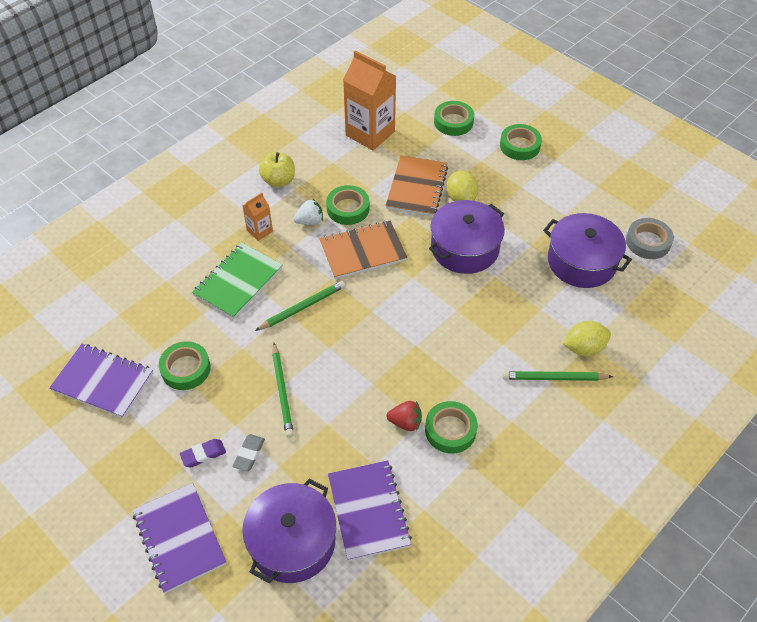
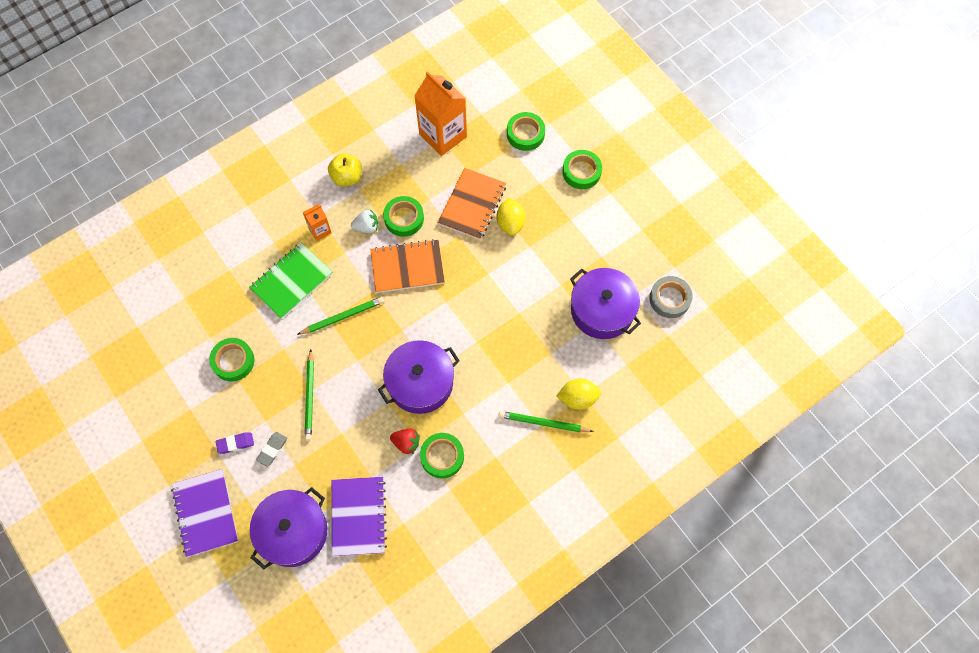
camera: 10 degrees right, 15 degrees up
(103, 382) = (163, 362): purple notebook -> none
(464, 248) = (500, 278): purple pot -> purple pot (420, 383)

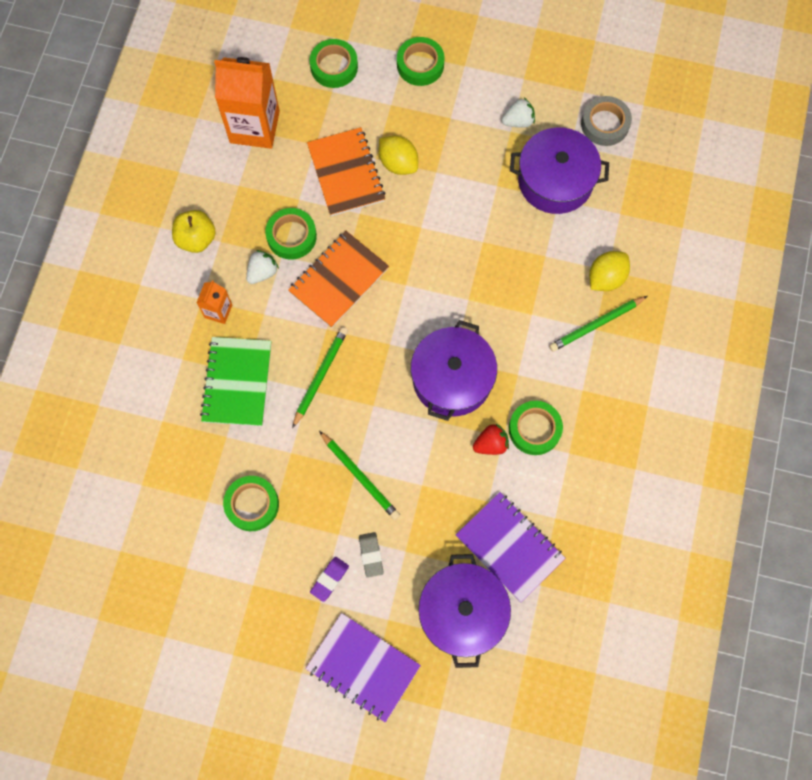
camera: 40 degrees left, 5 degrees up
(612, 254) = (518, 121): none -> white strawberry

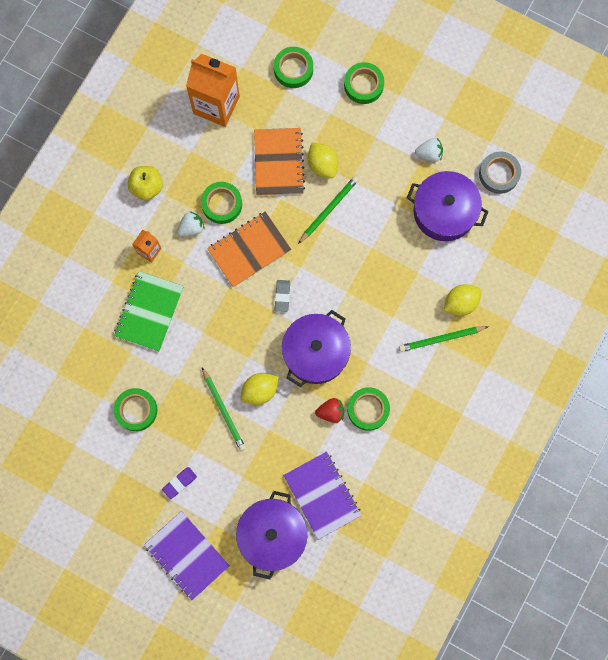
camera: 15 degrees right, 5 degrees up
(320, 376) = (214, 323): green pencil -> green pencil (328, 210)
(371, 555) = (215, 473): grey eraser -> grey eraser (282, 296)
(398, 441) = (260, 391): none -> yellow lemon

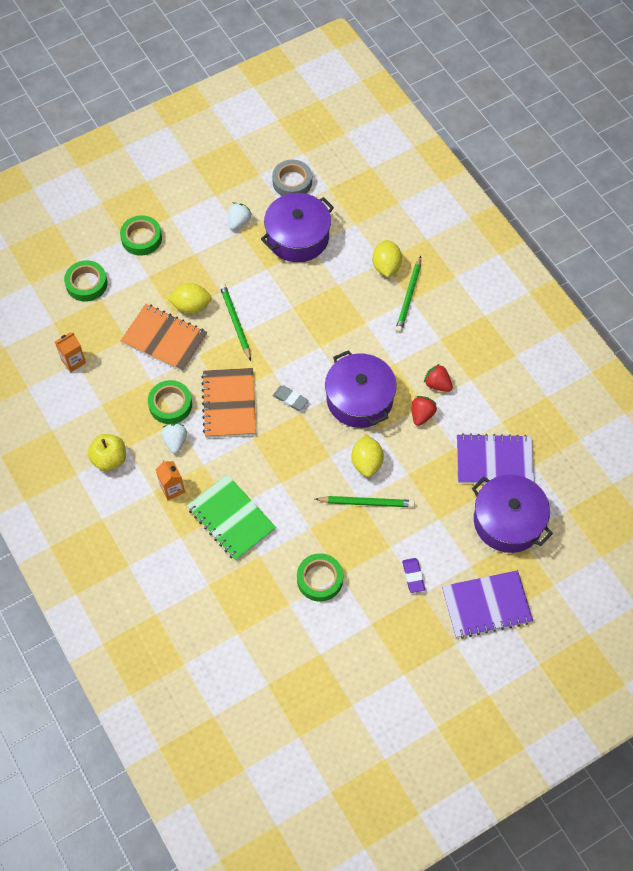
camera: 60 degrees left, 15 degrees down
(216, 105) = (73, 361): orange carton -> orange carton, size x0.48
(368, 409) = (437, 384): green tape -> red strawberry

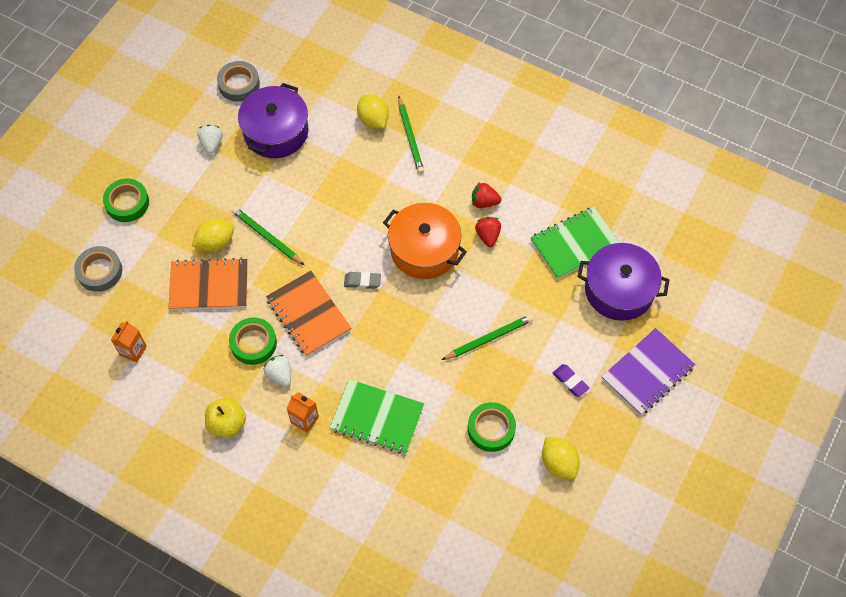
camera: 30 degrees left, 0 degrees up
(86, 284) = (99, 271): green tape -> grey tape
(359, 399) = (424, 250): purple pot -> orange pot
(366, 462) = (466, 303): yellow lemon -> yellow lemon (558, 463)
(494, 461) = (575, 244): purple notebook -> green notebook

